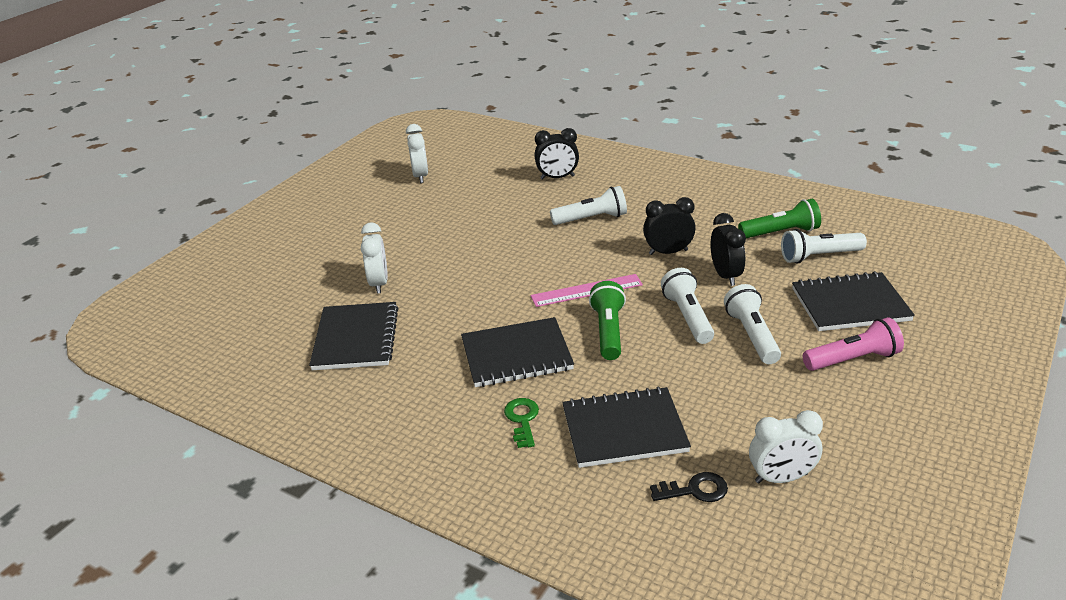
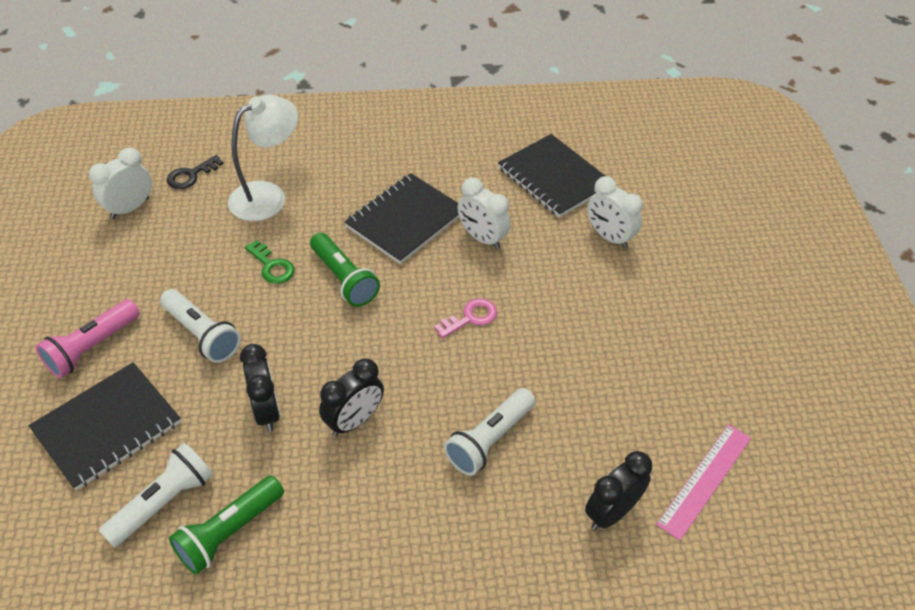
camera: 140 degrees right, 15 degrees up
(420, 176) = (786, 419): white clock -> white clock (482, 238)
(522, 420) = (351, 172): green key -> green key (272, 266)
(537, 274) = (471, 317): none -> pink key
(586, 290) = (403, 319): pink ruler -> pink ruler (705, 480)
(624, 430) = (268, 196): black notebook -> white lamp
(688, 317) = (277, 330): white flashlight -> none
(725, 275) = (266, 411): black clock -> black clock turned 150 degrees counterclockwise

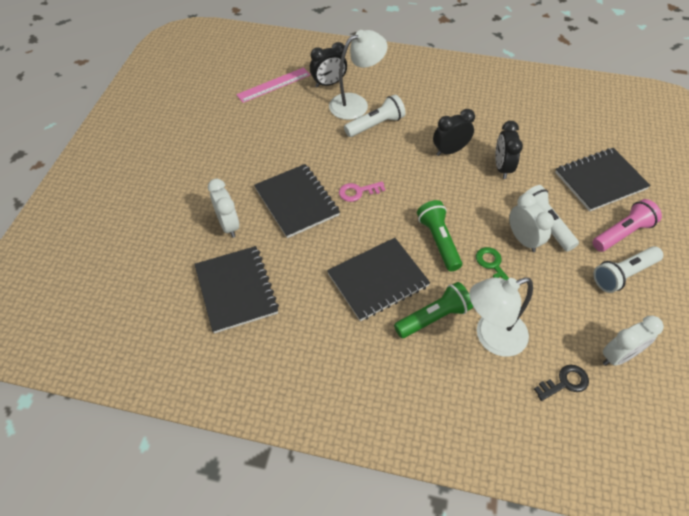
camera: 160 degrees left, 5 degrees up
(163, 502) = (560, 137): white flashlight -> white flashlight (623, 274)
(229, 532) = (524, 117): green flashlight -> green flashlight (433, 317)
(482, 238) = (323, 248): white clock -> white clock (523, 240)
(541, 477) = (356, 103): none -> white lamp
(544, 284) = (297, 202): none -> black notebook

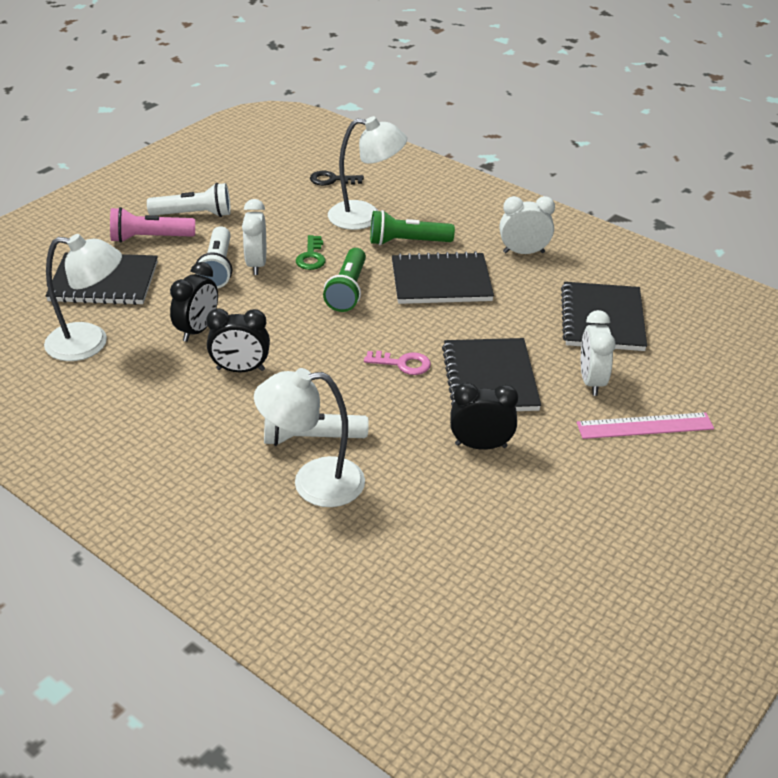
camera: 155 degrees left, 15 degrees down
(274, 85) = (431, 572): pink ruler -> pink ruler (645, 426)
(329, 83) = (332, 537): black clock -> black clock (481, 445)
(550, 135) = (90, 343): none -> white lamp
(618, 356) = (270, 178): white clock -> white clock (523, 252)

